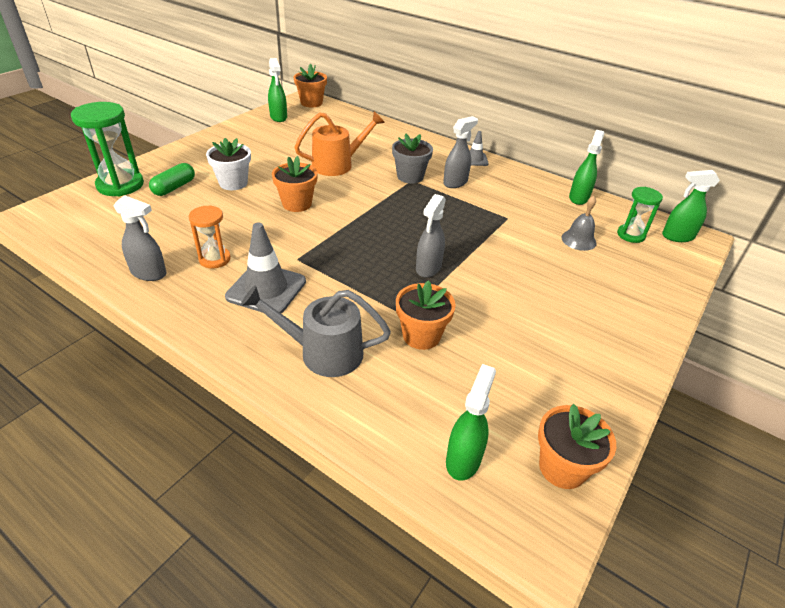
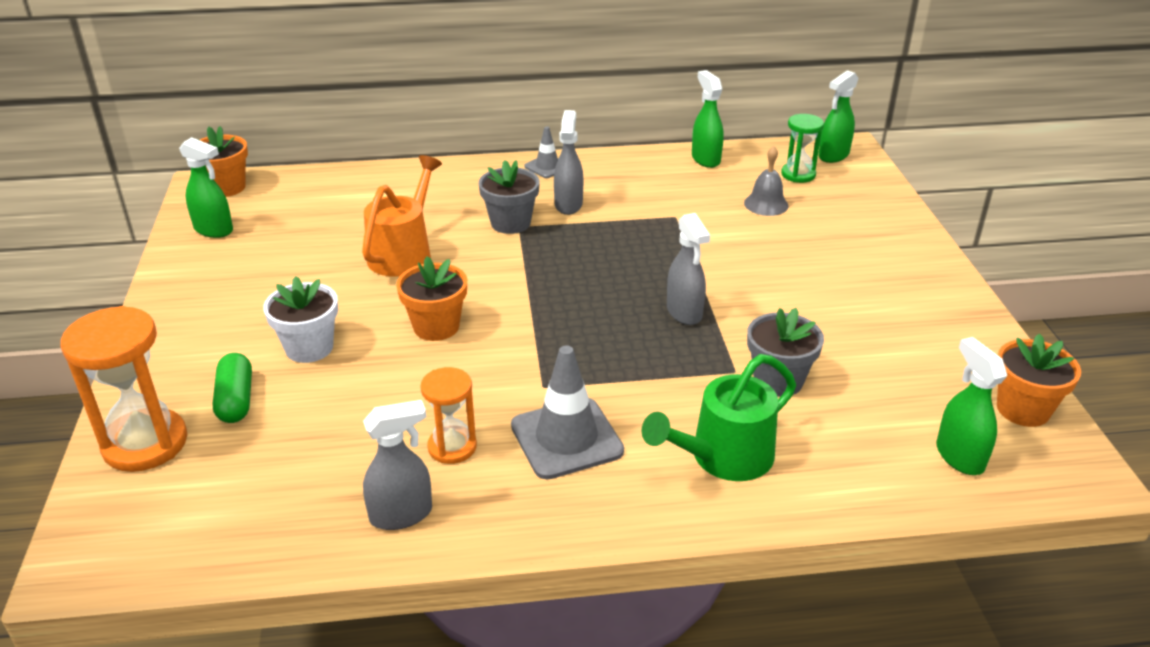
camera: 40 degrees left, 5 degrees down
(120, 185) = (145, 443): green hourglass -> orange hourglass
(322, 352) = (723, 458): grey watering can -> green watering can
(421, 335) = (778, 381): orange flower pot -> grey flower pot

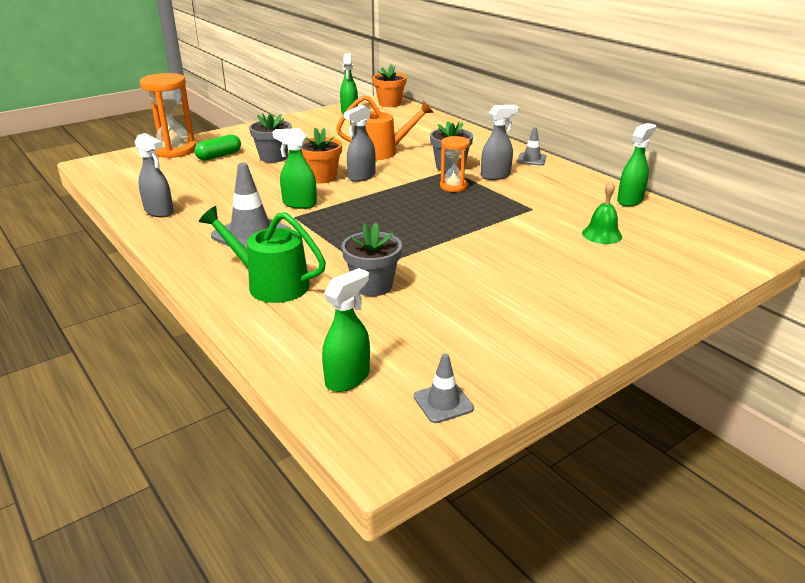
camera: 60 degrees right, 5 degrees down
(309, 348) = (273, 157): white flower pot -> grey flower pot
(452, 447) = (220, 208): orange hourglass -> orange hourglass (453, 186)
(684, 312) = (417, 238): grey spray bottle -> grey spray bottle (361, 177)
(766, 204) = (602, 234): grey bell -> green bell
(798, 174) = (670, 237): green hourglass -> none
(833, 155) = (729, 245): green spray bottle -> green spray bottle (299, 204)
(1023, 409) = (443, 402): orange flower pot -> grey traffic cone

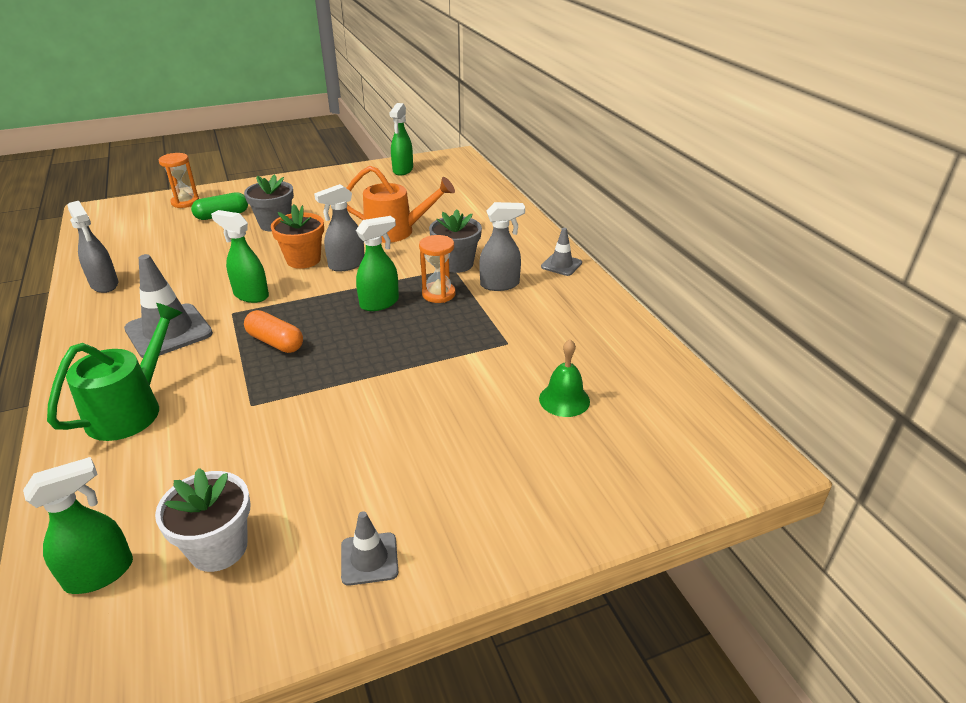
camera: 15 degrees right, 5 degrees up
(175, 150) = (185, 202): orange hourglass -> orange hourglass, size x0.60
(270, 284) = (132, 408): green watering can -> green watering can turned 75 degrees clockwise
(350, 230) = (275, 342): none -> orange capsule
(372, 286) = (236, 432): grey flower pot -> none
(389, 103) = (456, 162): orange flower pot -> none
(426, 350) = (218, 548): none -> white flower pot
(443, 402) = (173, 641): grey traffic cone -> grey traffic cone (369, 559)
(630, 200) = (640, 349): green spray bottle -> green spray bottle (380, 303)

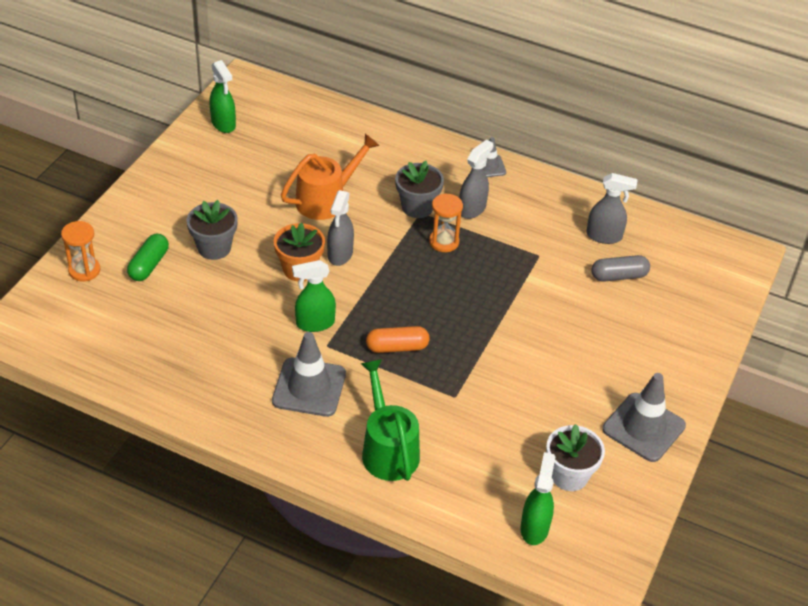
camera: 45 degrees left, 10 degrees up
(104, 284) = (181, 386): grey spray bottle -> grey spray bottle (604, 236)
(369, 559) = (643, 427): grey traffic cone -> grey traffic cone, size x1.83
(380, 303) = (416, 273): green spray bottle -> none
(564, 399) = (619, 276): green bell -> grey capsule

